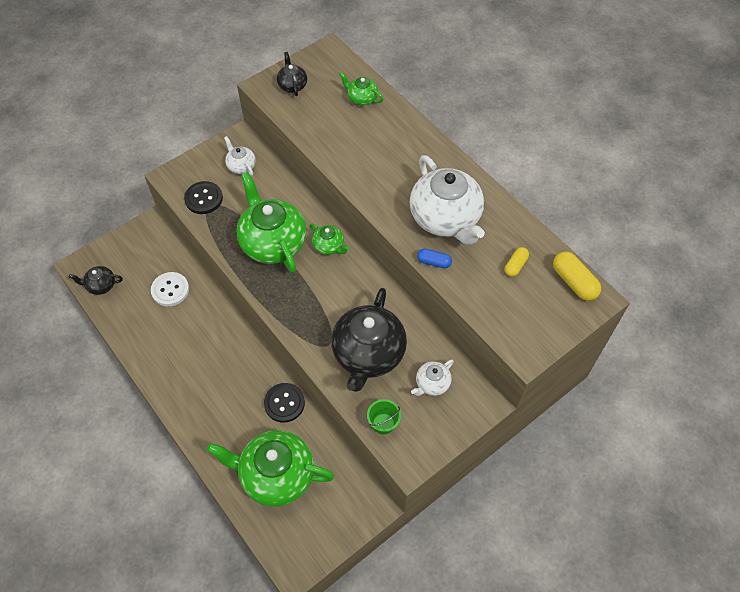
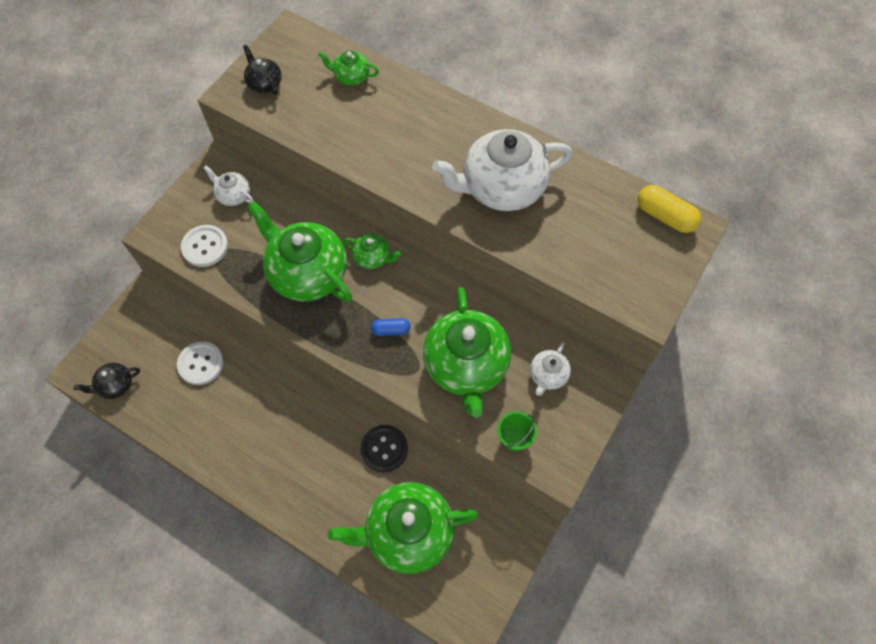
camera: 20 degrees left, 5 degrees up
(203, 198) = (205, 247): black button -> white button
(368, 354) = (466, 366): black teapot -> green teapot
(434, 262) = (509, 241): blue capsule -> blue capsule (391, 330)
(445, 218) = (501, 188): white teapot -> white teapot turned 120 degrees clockwise
(515, 265) = (597, 217): yellow capsule -> none

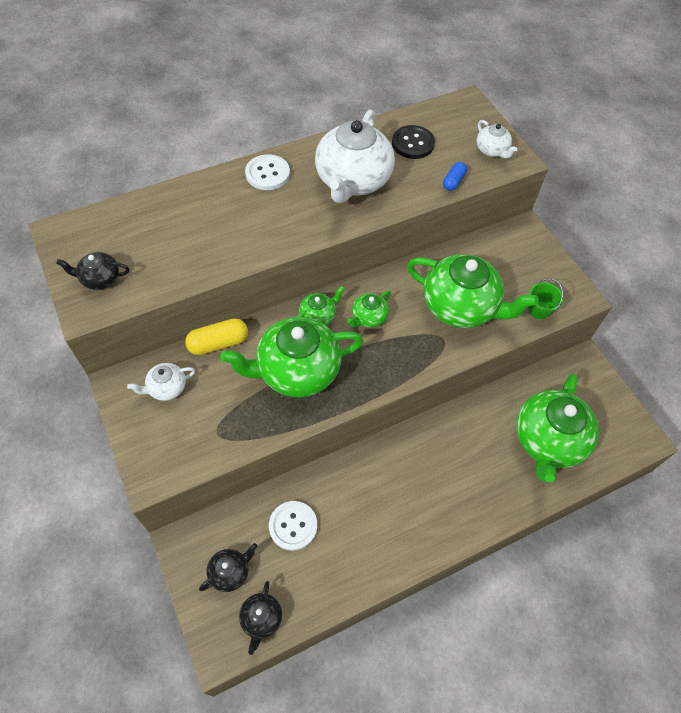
camera: 60 degrees left, 5 degrees down
(140, 342) = (230, 572): none -> black teapot
(205, 247) = (204, 439): white button -> white button (267, 174)
(351, 77) = (155, 215): green teapot -> green teapot (368, 317)
(384, 449) = (468, 420): black button -> black button (413, 143)
(391, 330) = (395, 339): blue capsule -> blue capsule (453, 181)
(547, 375) = (501, 263): white teapot -> white teapot (492, 150)
(665, 216) = (448, 111): yellow capsule -> yellow capsule (218, 343)

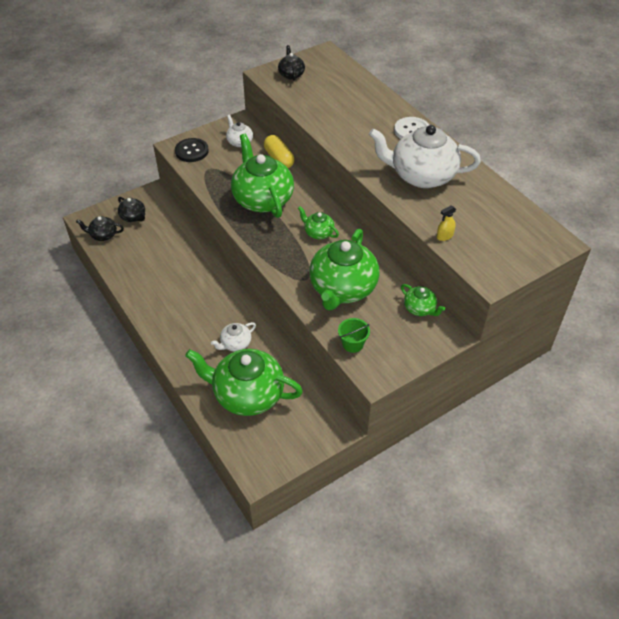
camera: 85 degrees right, 10 degrees down
(293, 526) = (165, 242): white button -> none
(318, 316) = (313, 205): green teapot -> green teapot (420, 309)
(413, 143) = (482, 208): black button -> black button (191, 151)
(453, 181) = (444, 236): blue capsule -> yellow spray bottle
(492, 150) = (497, 261): white teapot -> white teapot (235, 344)

